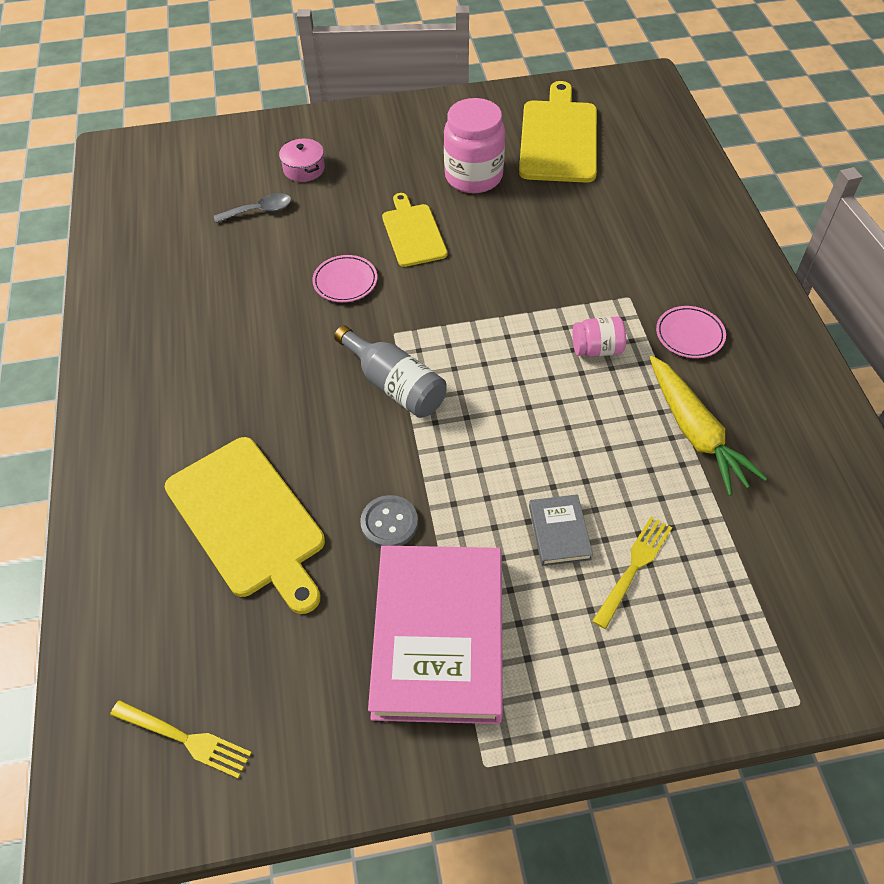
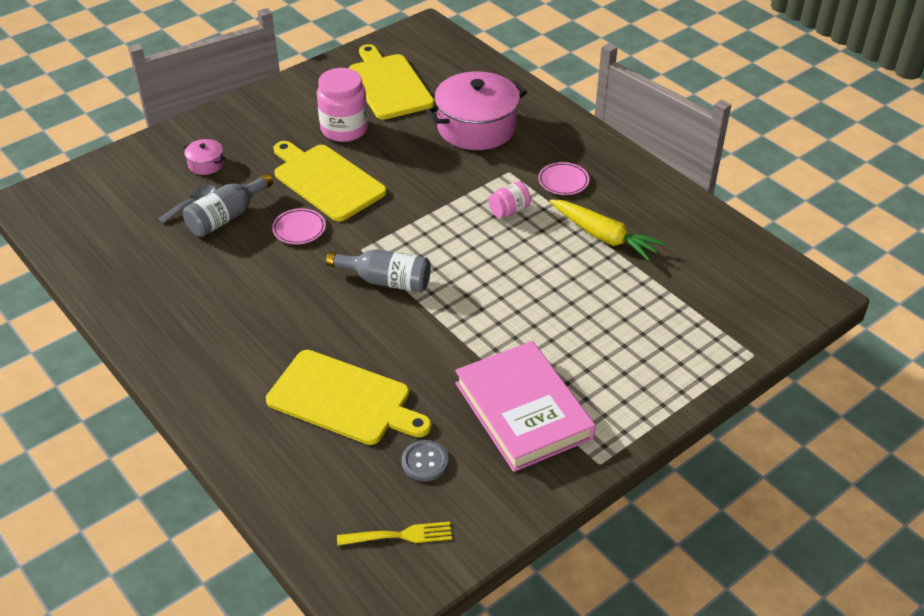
camera: 30 degrees left, 10 degrees down
(282, 239) = (226, 217): none -> grey bottle
(389, 523) = (444, 362): grey button -> grey button (425, 462)
(413, 233) = (326, 181): yellow cutting board -> yellow cutting board, size x1.64
(559, 532) = (558, 324): grey book -> none
(626, 225) = (476, 127): none -> pink pot
(634, 568) = (616, 325): yellow fork -> none

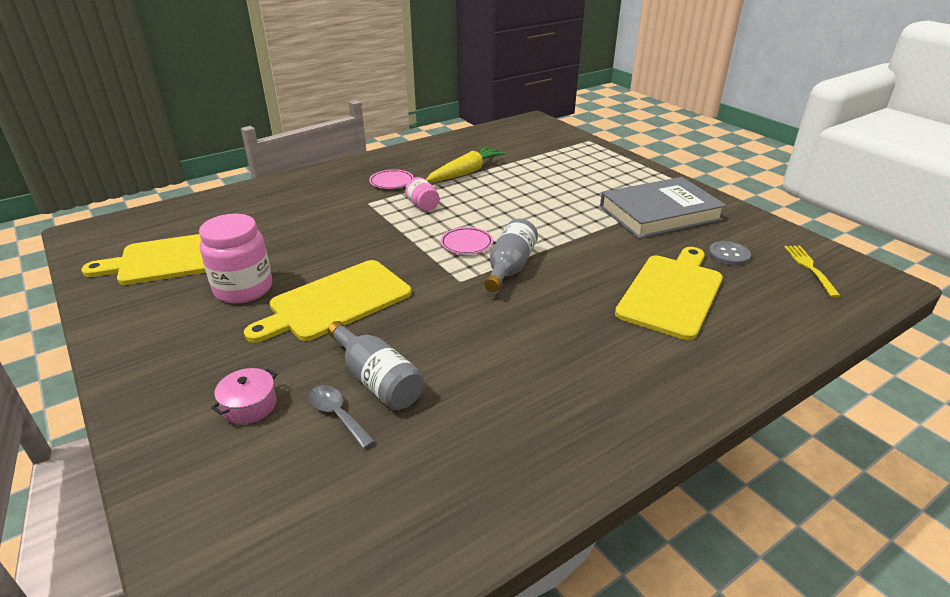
camera: 85 degrees left, 10 degrees down
(299, 229) = (417, 321): pink plate -> pink plate (466, 244)
(476, 127) = (291, 214): pink pot -> none
(523, 410) = (659, 213): pink book -> grey book

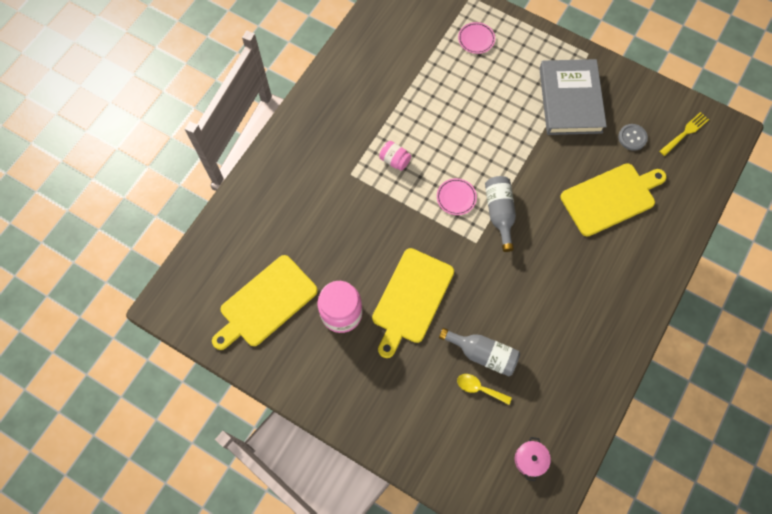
camera: 25 degrees left, 35 degrees up
(249, 405) = (428, 404): pink pot -> pink pot (530, 459)
(337, 415) = (479, 388): grey spoon -> yellow spoon
(391, 182) = (348, 135): pink plate -> pink plate (476, 39)
(465, 172) = (398, 96): yellow carrot -> none
(659, 213) = (570, 100): grey book -> grey book turned 45 degrees counterclockwise
(671, 293) = (610, 198): yellow cutting board -> yellow cutting board turned 60 degrees clockwise
(810, 268) = (685, 133): yellow fork -> yellow fork turned 75 degrees clockwise

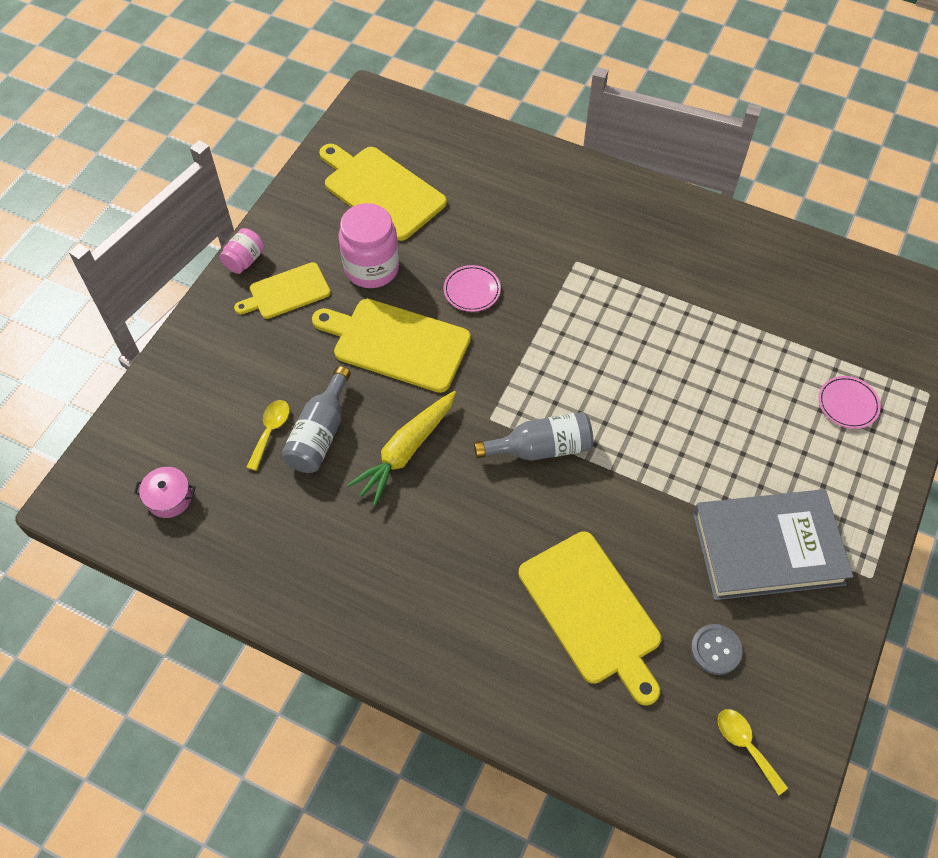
camera: 85 degrees right, 10 degrees down
(357, 377) = (286, 292): none -> yellow cutting board
(395, 160) = (607, 310): pink jar -> pink jar (244, 260)
(456, 197) = (559, 390): pink plate -> pink plate (472, 290)
(499, 297) = (406, 451): none -> yellow carrot
(685, 133) = (745, 745): yellow fork -> yellow spoon

